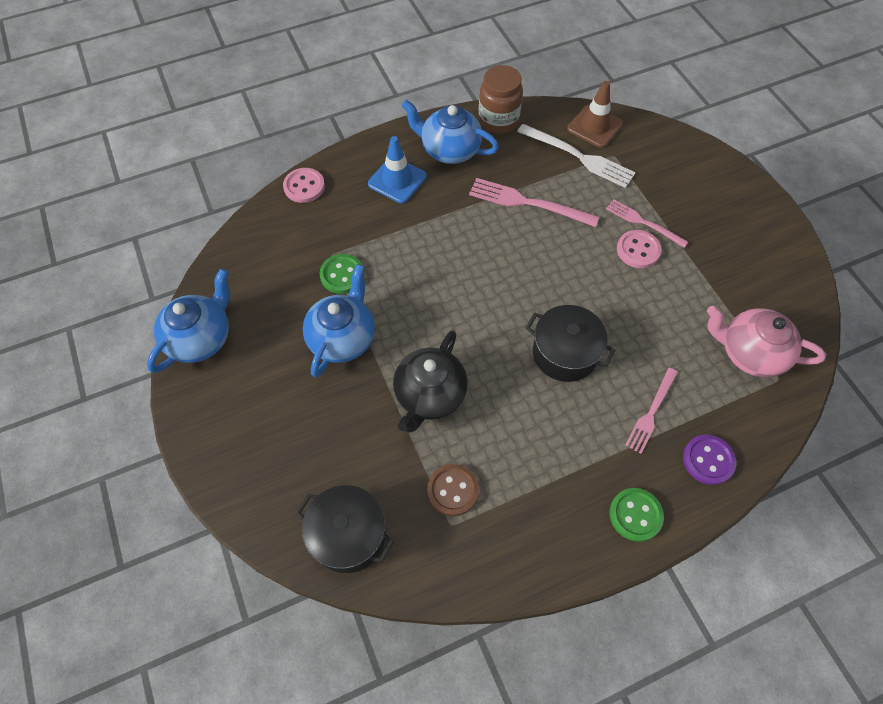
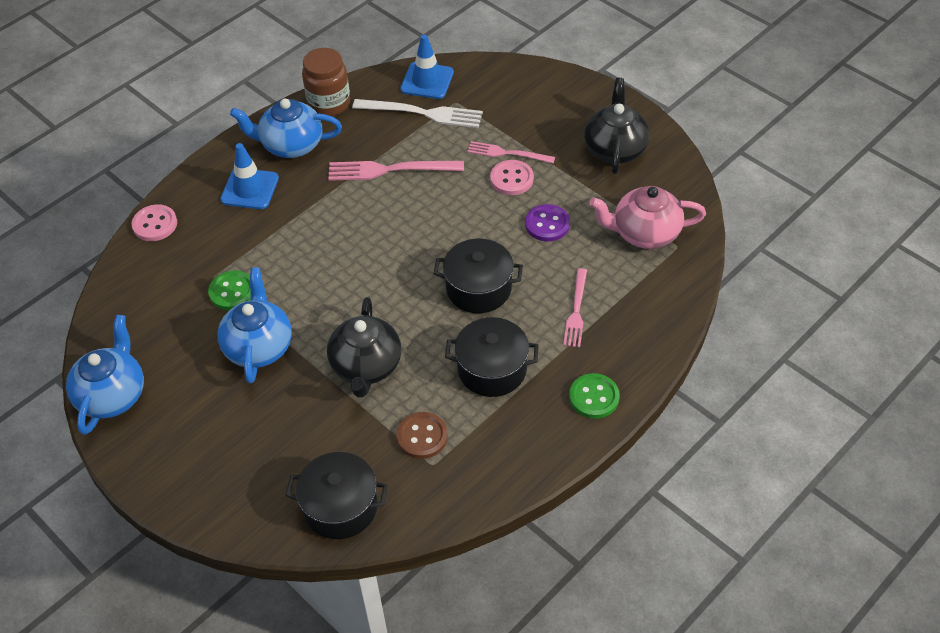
camera: 20 degrees left, 10 degrees down
(546, 444) = (492, 369): none -> black pot
(595, 126) = (427, 81): brown traffic cone -> blue traffic cone
(708, 460) = (640, 332): purple button -> purple button (547, 224)
(750, 253) = (615, 149): none -> black teapot

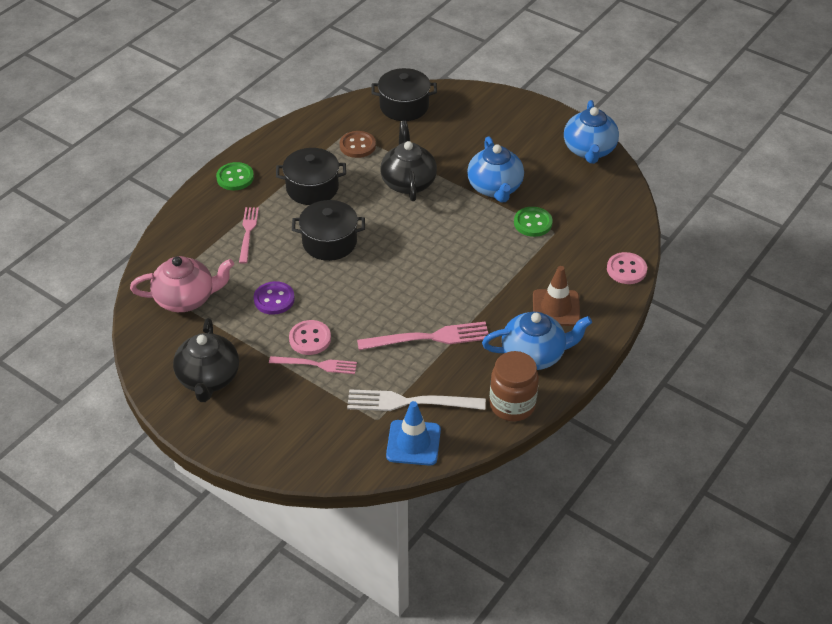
camera: 170 degrees right, 5 degrees down
(250, 189) = (556, 308): blue traffic cone -> brown traffic cone

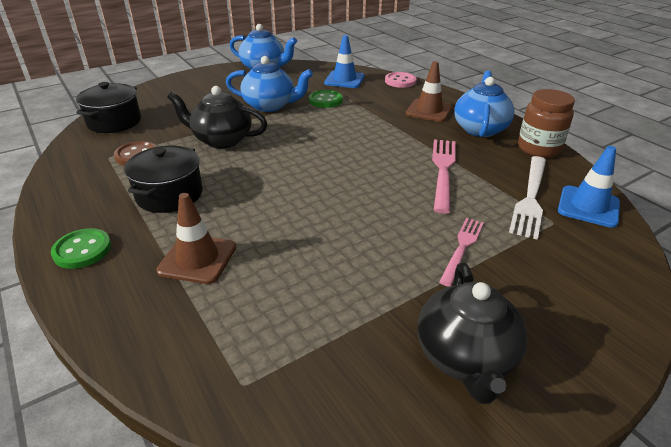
camera: 70 degrees left, 10 degrees down
(186, 299) = (284, 351): pink teapot -> none
(208, 378) = (465, 357): black teapot -> black teapot turned 75 degrees clockwise
(248, 232) = (197, 259): pink fork -> brown traffic cone
(274, 299) = (335, 260): purple button -> none
(310, 339) = (417, 244): pink button -> none
(329, 242) = (267, 200): black pot -> none
(599, 223) = (344, 80): none -> blue traffic cone

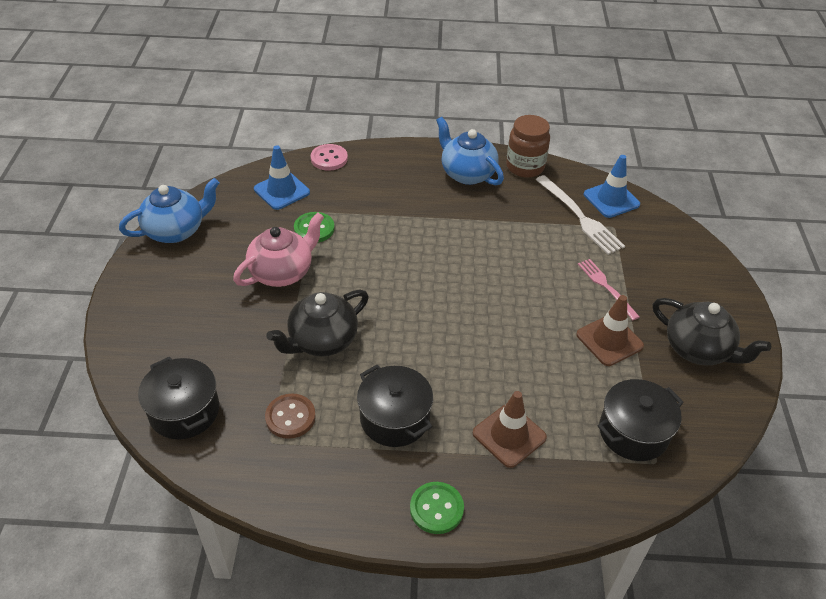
camera: 55 degrees left, 10 degrees up
(270, 106) = (282, 272): blue teapot -> pink teapot
(274, 346) = (633, 432): none -> black pot
(429, 111) = (407, 180): brown traffic cone -> brown traffic cone (609, 340)
(443, 170) = (508, 234): pink fork -> none

